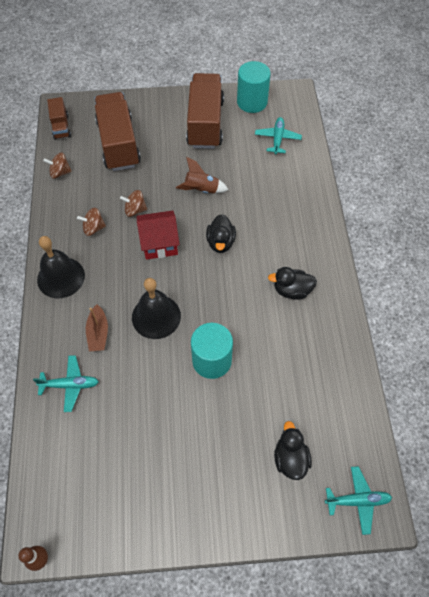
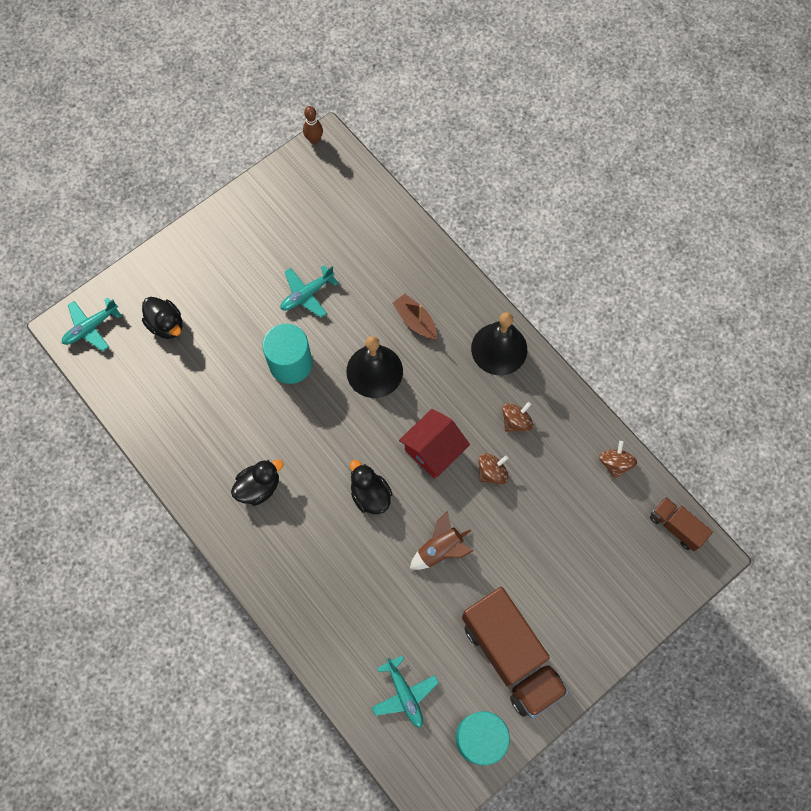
camera: 145 degrees right, 10 degrees up
(60, 172) = (615, 463): brown spinning top -> brown spinning top turned 45 degrees counterclockwise
(70, 385) = (400, 262): turquoise plane -> turquoise plane (307, 294)
(118, 144) = (587, 549): brown truck -> none

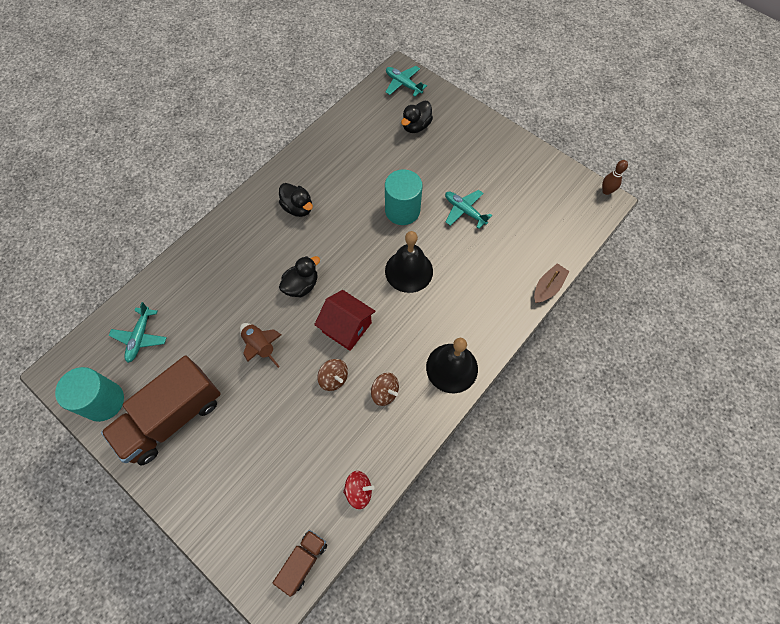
camera: 80 degrees right, 5 degrees down
(404, 694) = (140, 337): turquoise plane -> turquoise plane turned 45 degrees counterclockwise
(415, 321) = (461, 294): brown boat -> brown boat (548, 287)
(615, 463) = (359, 491): brown spinning top -> red spinning top

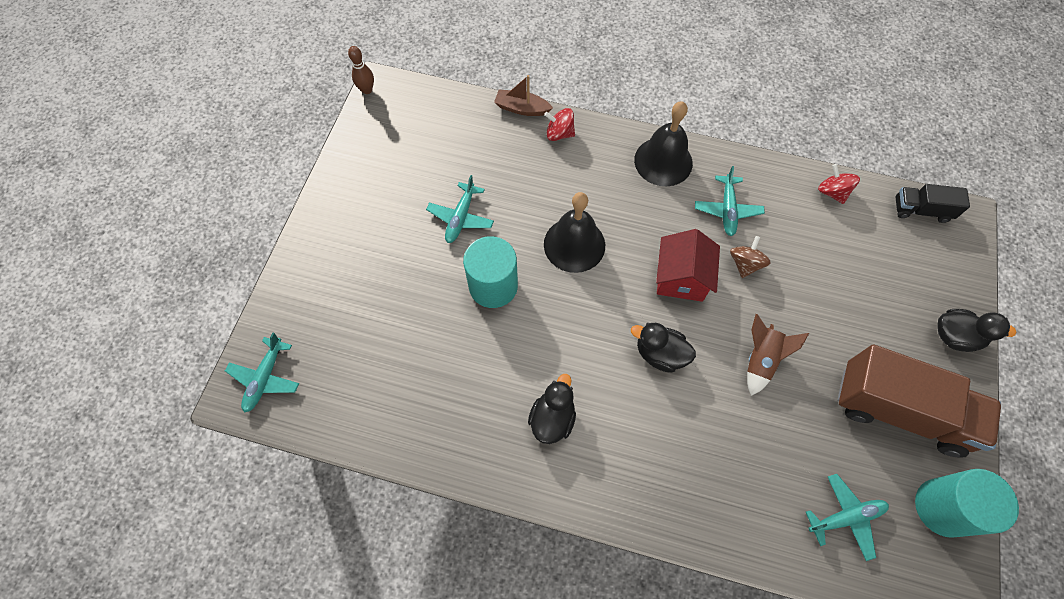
camera: 115 degrees left, 0 degrees up
(303, 561) = (921, 210): brown truck -> black truck
(385, 392) = (727, 210): brown spinning top -> turquoise plane
(416, 126) = (344, 326): black duck -> black duck (955, 336)
(511, 303) = (559, 134): none -> red spinning top

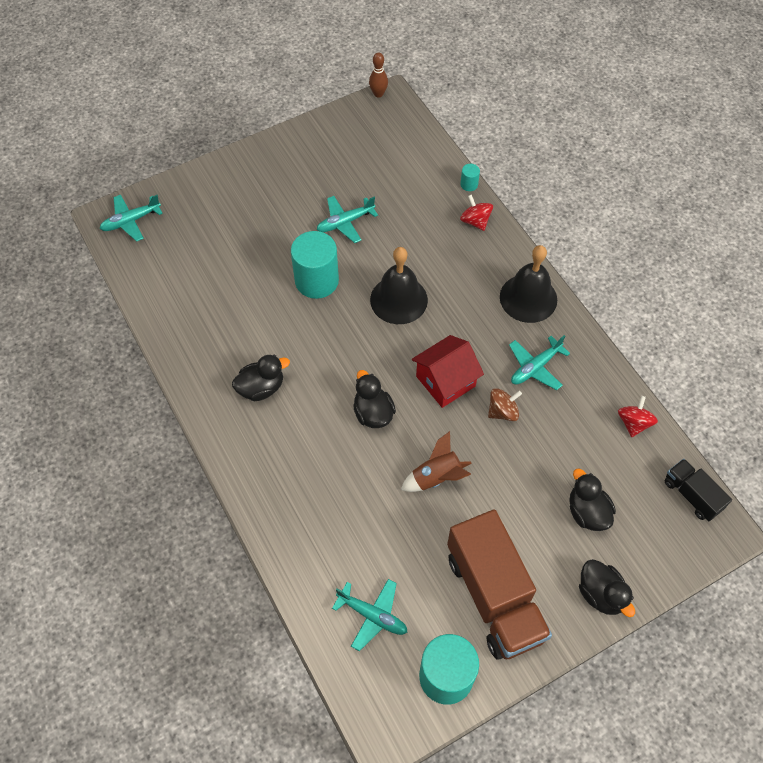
camera: 45 degrees right, 5 degrees down
(522, 108) = (469, 184): brown boat -> turquoise cylinder
(879, 285) = (587, 512): none -> black duck

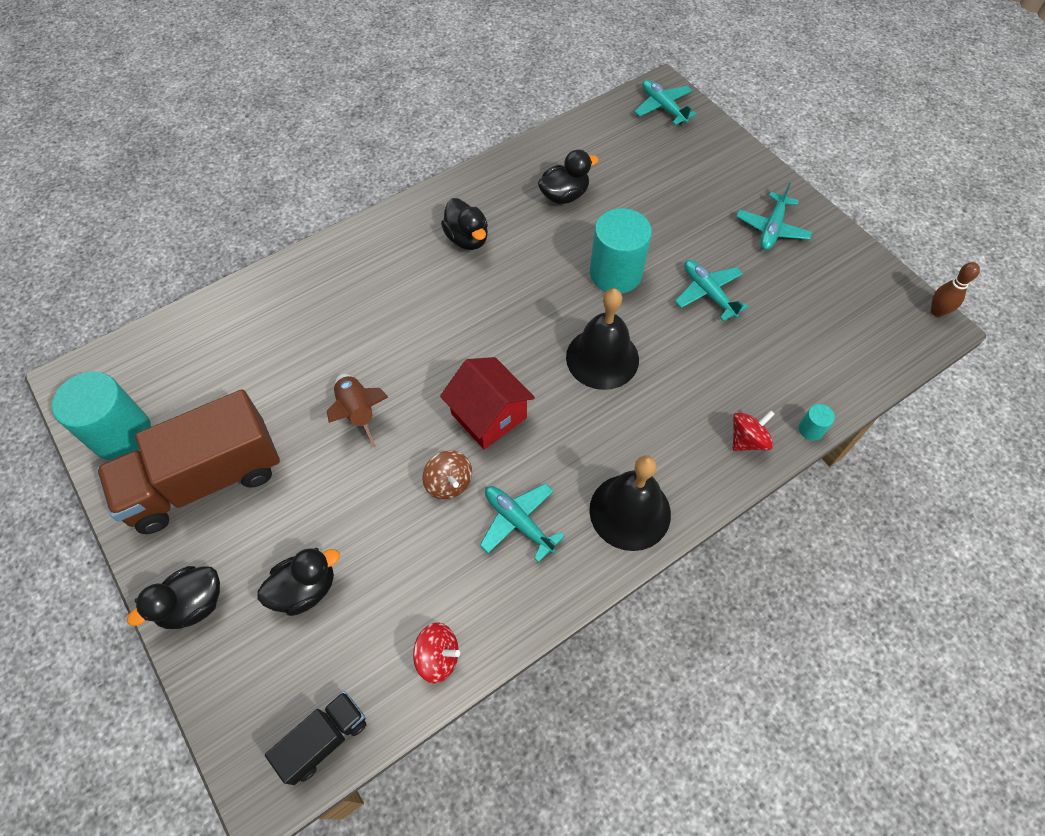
camera: 85 degrees right, 0 degrees up
(372, 615) = (198, 361): turquoise plane -> turquoise plane (772, 228)
(373, 413) = (441, 343): black duck -> black duck (564, 195)

